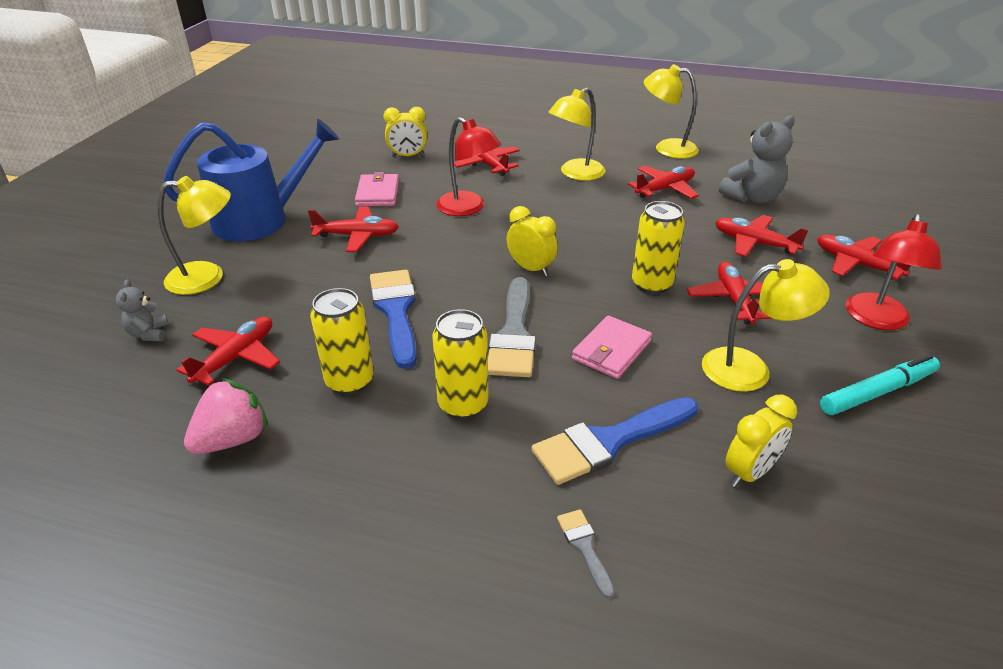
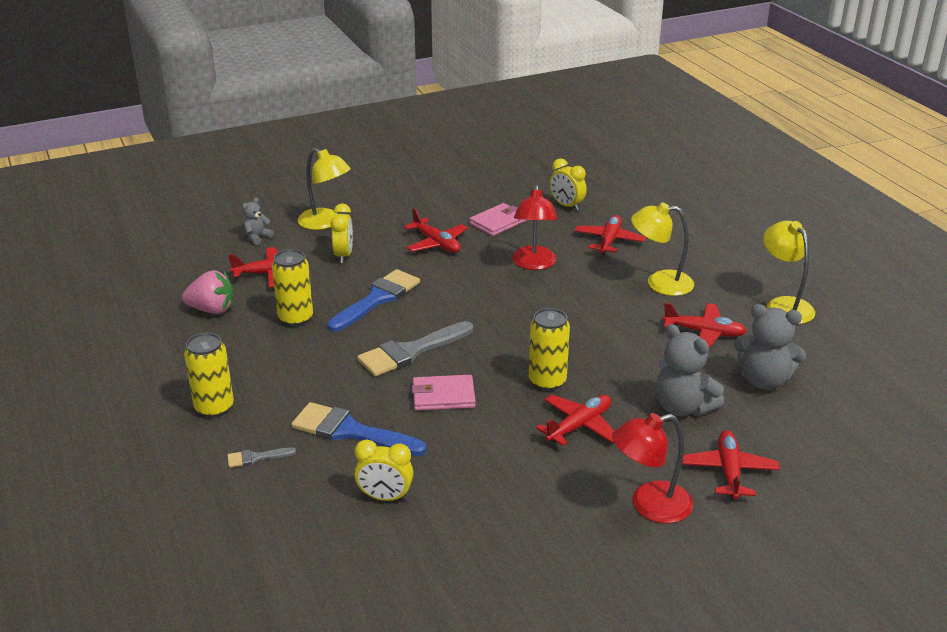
camera: 50 degrees right, 5 degrees down
(260, 220) = (404, 203): blue watering can -> none
(463, 404) = (322, 365): yellow can -> yellow can (214, 408)
(531, 268) = (494, 324): yellow clock -> yellow clock (344, 255)
(584, 547) = (256, 457): grey brush -> grey brush turned 135 degrees counterclockwise
(750, 369) = (497, 462): yellow lamp -> none
(754, 243) = (682, 407): red plane -> grey teddy bear
(877, 392) = (545, 531): turquoise marker -> none

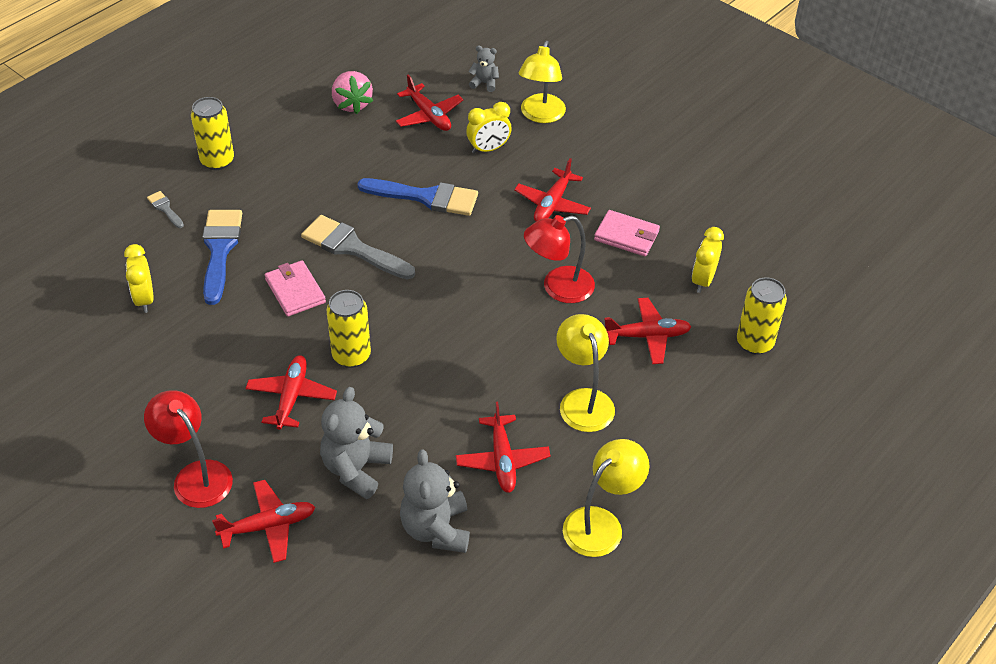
camera: 65 degrees right, 15 degrees up
(295, 318) = (366, 158): yellow can -> yellow can (754, 343)
(579, 426) = (291, 397): red plane -> red plane turned 105 degrees counterclockwise

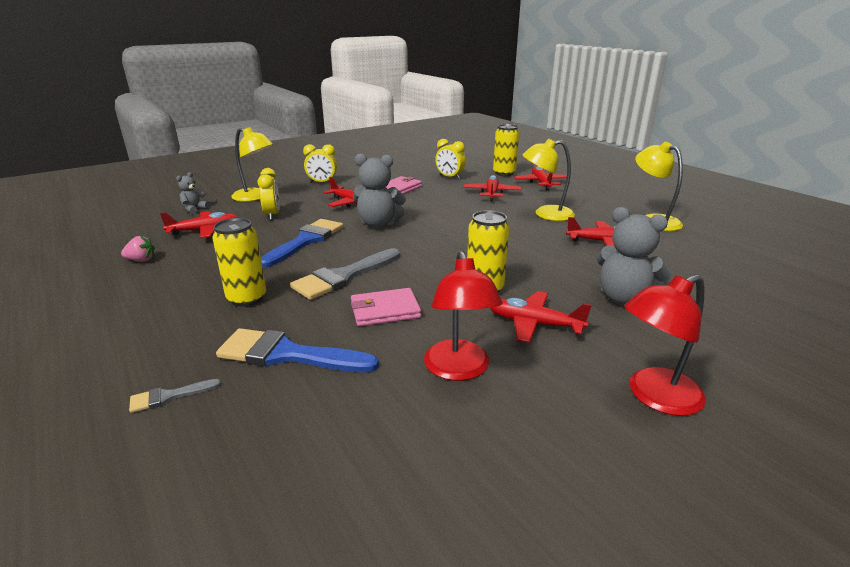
camera: 75 degrees left, 20 degrees down
(144, 299) = (337, 427): yellow clock -> yellow clock (322, 183)
(217, 161) = (125, 346): yellow can -> yellow can (247, 298)
(268, 526) = (710, 350): red plane -> red plane (541, 183)
(352, 104) = (141, 260): pink strawberry -> pink strawberry, size x0.60
(436, 529) = (679, 271): grey teddy bear -> grey teddy bear (378, 224)
(558, 288) = (437, 210): red lamp -> red lamp (459, 370)

